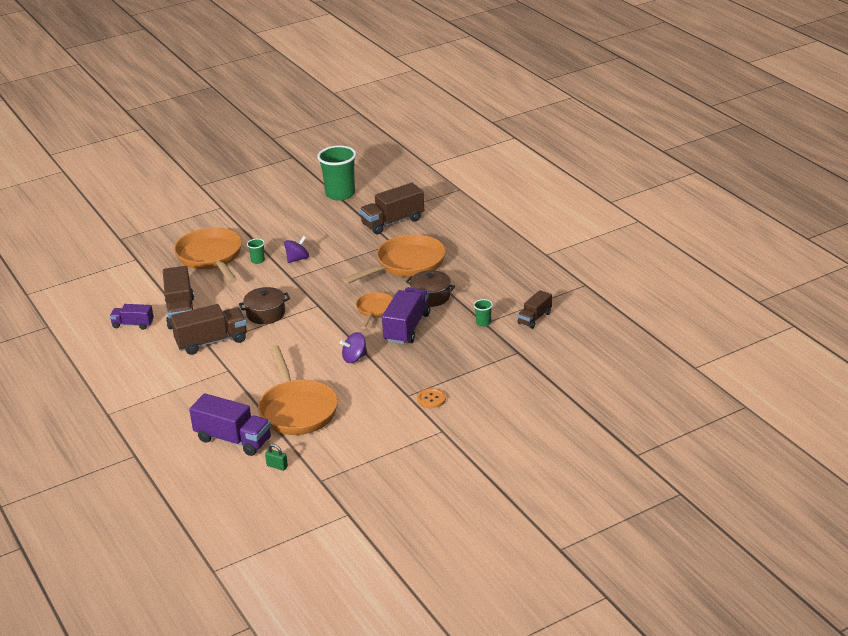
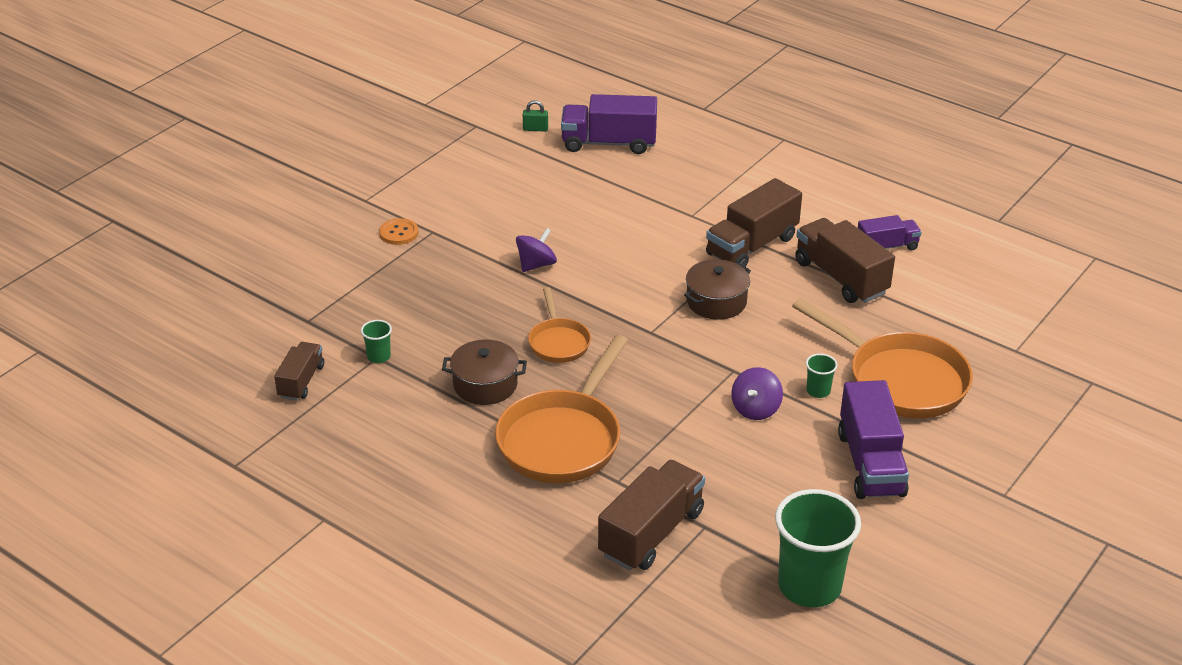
camera: 155 degrees right, 5 degrees up
(297, 410) = (561, 188): orange pan -> none
(407, 328) = (491, 324): purple truck -> purple truck (870, 463)

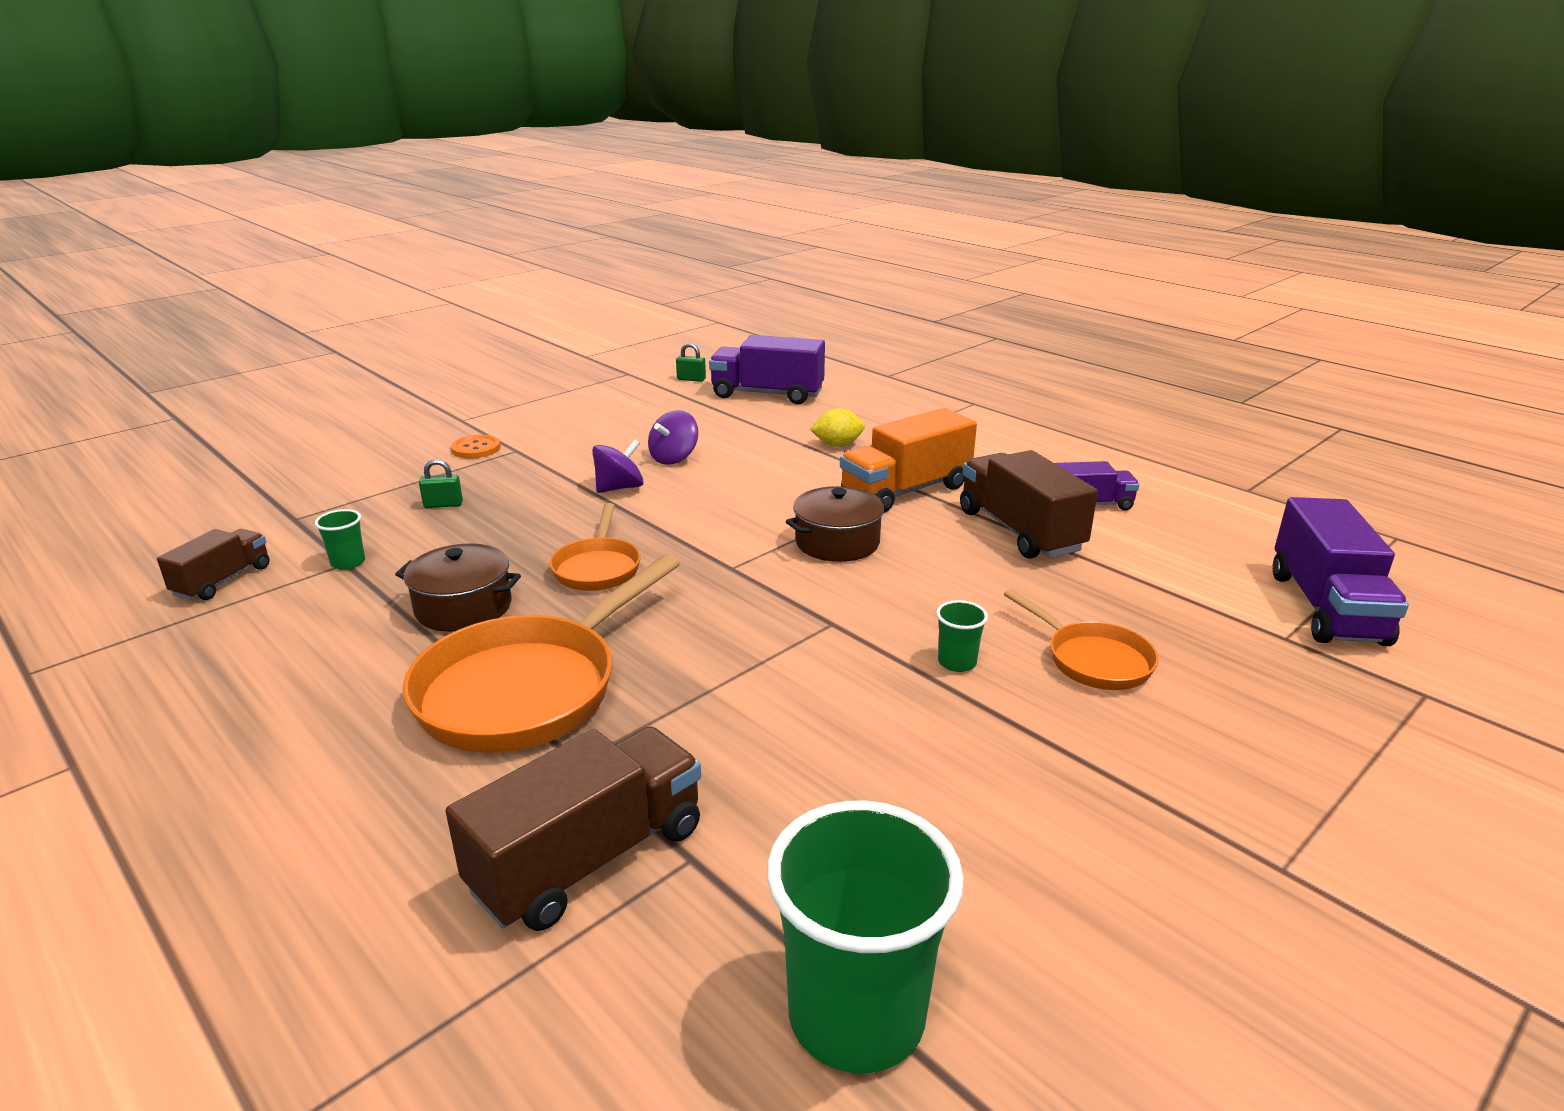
camera: 10 degrees right, 10 degrees down
(411, 295) = (443, 505): none -> green padlock
(686, 201) = (837, 445): none -> yellow lemon
(752, 246) = (905, 491): brown truck -> orange truck
(755, 409) = (849, 677): purple spinning top -> purple spinning top (674, 458)
(870, 463) = (1026, 782): purple truck -> purple truck (1326, 607)
(900, 380) = (1092, 660): orange pan -> orange pan, size x0.54

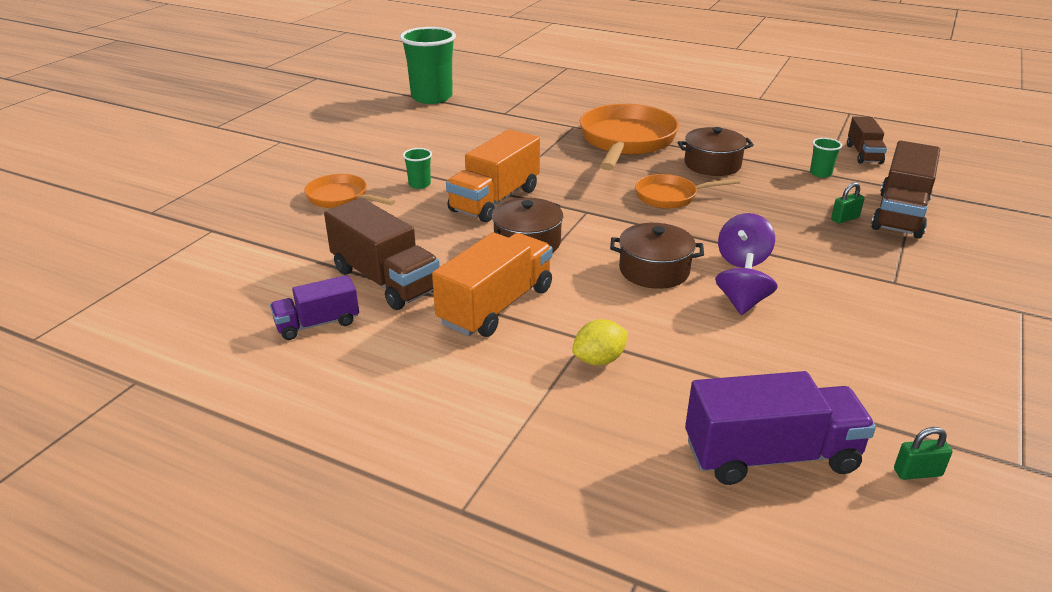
camera: 160 degrees right, 5 degrees up
(476, 448) = (930, 276): orange button -> none
(589, 859) = (540, 108): brown truck -> brown truck (900, 214)
(597, 568) = (670, 196): orange pan -> orange pan turned 75 degrees counterclockwise
(722, 493) = (654, 270): none -> brown pot
(846, 609) = (495, 200): none -> orange truck
(1326, 607) = (165, 256): purple truck -> none

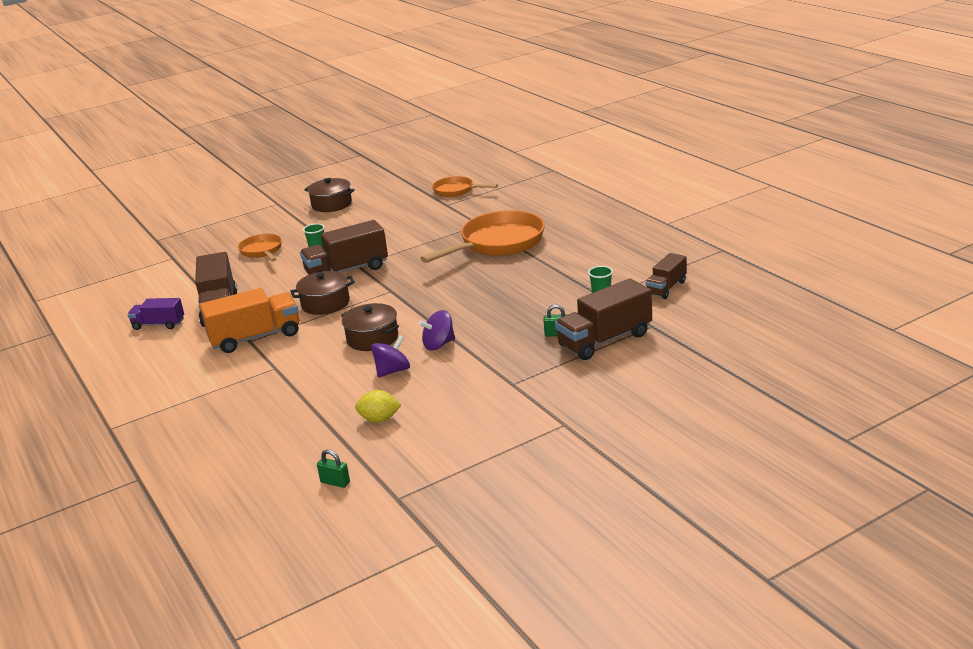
camera: 35 degrees right, 5 degrees down
(432, 97) = (415, 183): green cup -> none
(495, 200) = (347, 271): orange truck -> brown truck
(599, 360) = (265, 380): yellow lemon -> yellow lemon (379, 419)
(670, 196) = (462, 292): orange pan -> orange pan (456, 191)
(712, 164) = (531, 273): brown pot -> brown pot (331, 204)
(770, 456) = (275, 451): purple truck -> none

